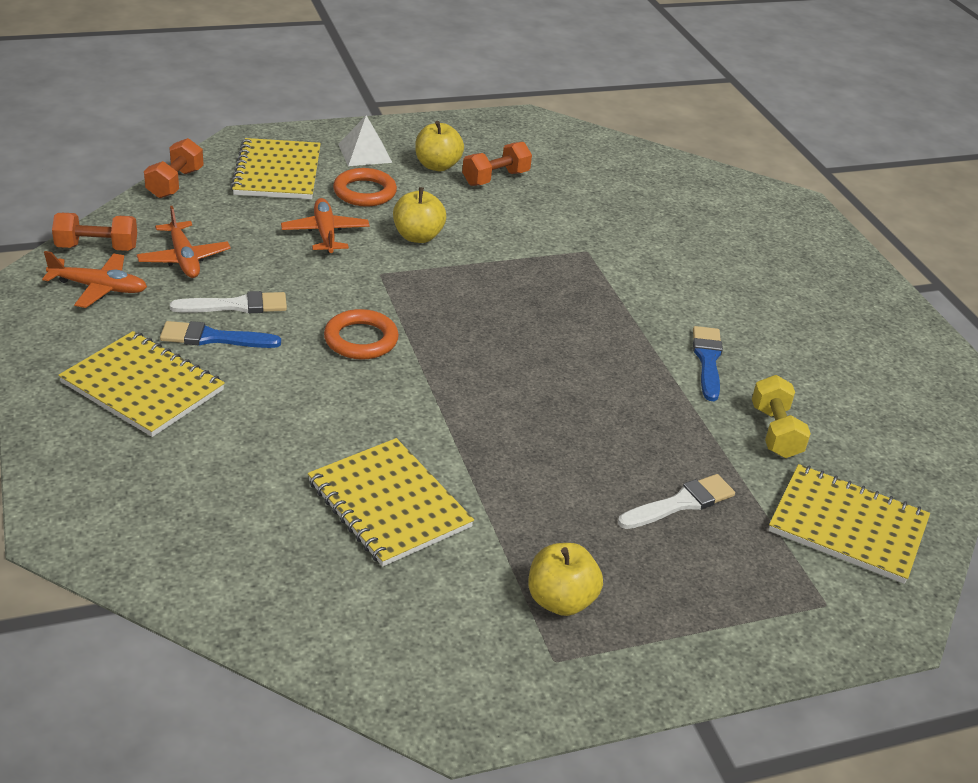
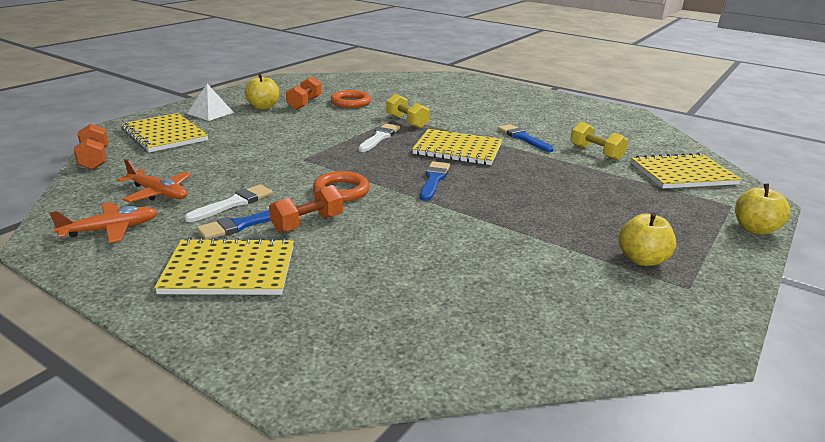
camera: 35 degrees left, 10 degrees down
(97, 248) = (77, 209): orange dumbbell -> orange dumbbell (307, 223)
(325, 233) = (240, 152): orange plane -> none
(364, 192) = (237, 128): orange ring -> orange ring (350, 102)
(389, 504) = (487, 259): yellow notebook -> yellow notebook (457, 149)
(418, 236) = (300, 137): yellow apple -> yellow apple (755, 229)
(485, 373) = (434, 180): none -> blue brush
(585, 264) = (406, 122): none -> yellow dumbbell
(680, 503) = (612, 194): white brush -> white brush (379, 137)

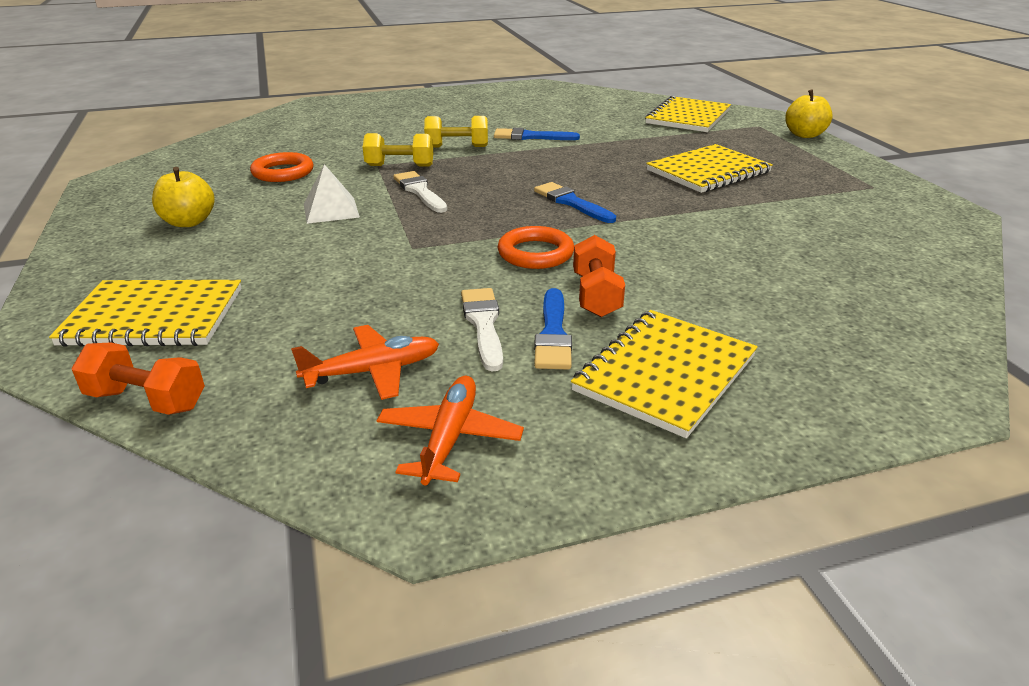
camera: 50 degrees left, 5 degrees up
(210, 113) = (133, 261): white pyramid -> white pyramid (331, 210)
(304, 103) = (231, 196): orange dumbbell -> none
(457, 149) = (514, 169): yellow notebook -> yellow notebook (708, 171)
(596, 153) = (606, 126): yellow dumbbell -> yellow dumbbell (457, 147)
(642, 259) = (818, 184): yellow apple -> none

